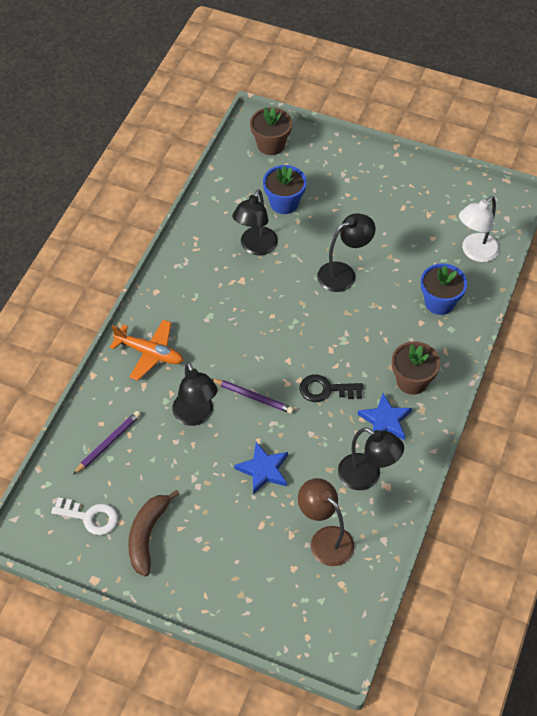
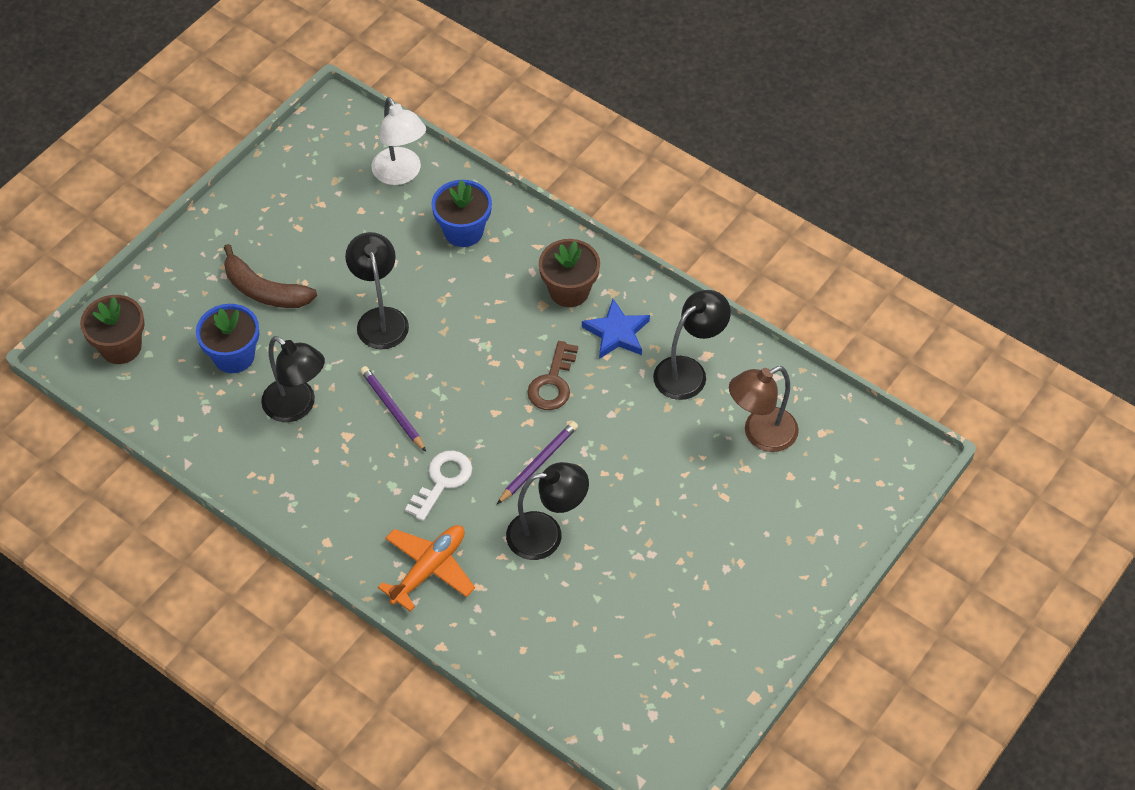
camera: 75 degrees left, 0 degrees up
(90, 517) = (663, 686): white key -> white key (442, 481)
(108, 443) = (557, 646): purple pencil -> purple pencil (392, 410)
(147, 535) = (706, 624): brown banana -> brown banana (264, 290)
(263, 470) = (648, 477): blue star -> none
(325, 390) = (553, 382): black key -> brown key

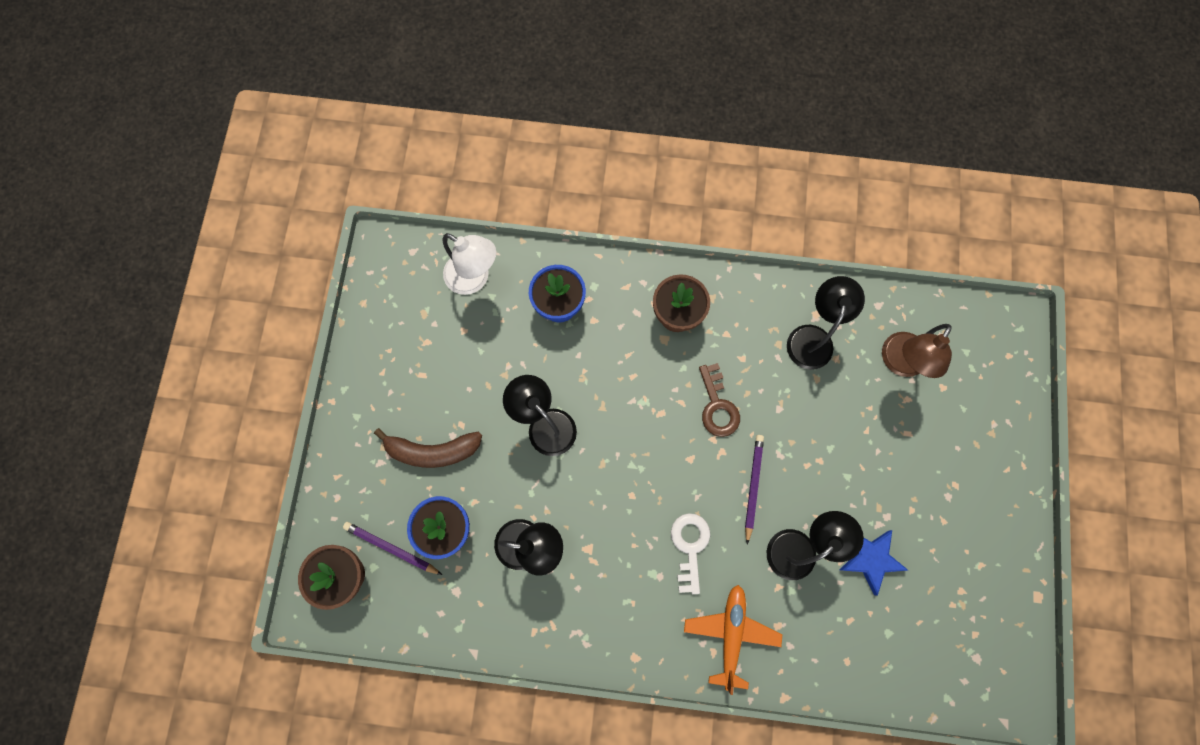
camera: 30 degrees left, 20 degrees up
(392, 410) = (608, 503): purple pencil -> purple pencil (391, 548)
(617, 333) = (737, 333): blue star -> blue star (870, 558)

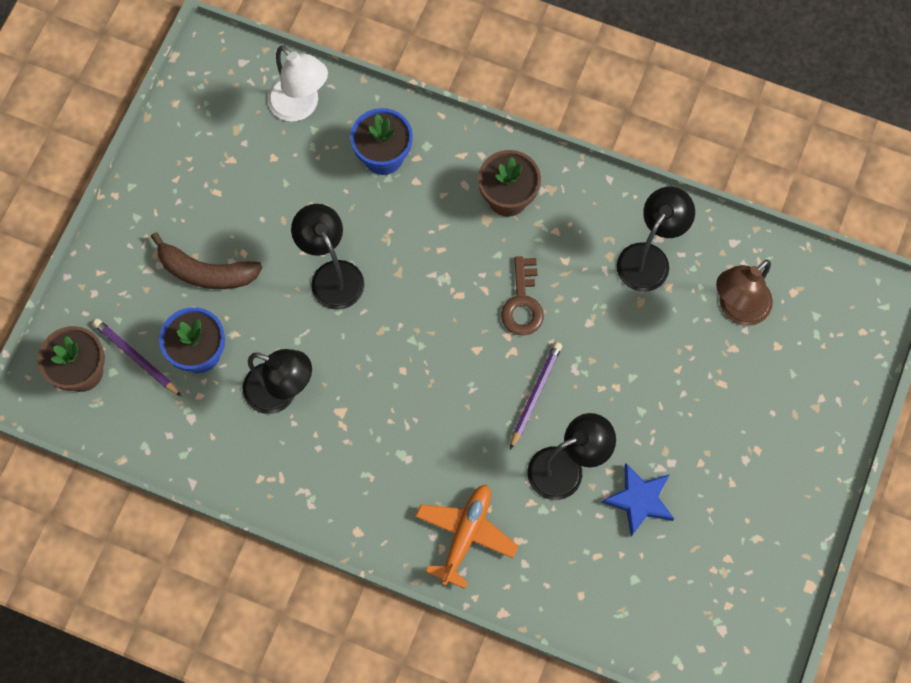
camera: 15 degrees right, 5 degrees down
(690, 546) = (449, 437): white key -> none

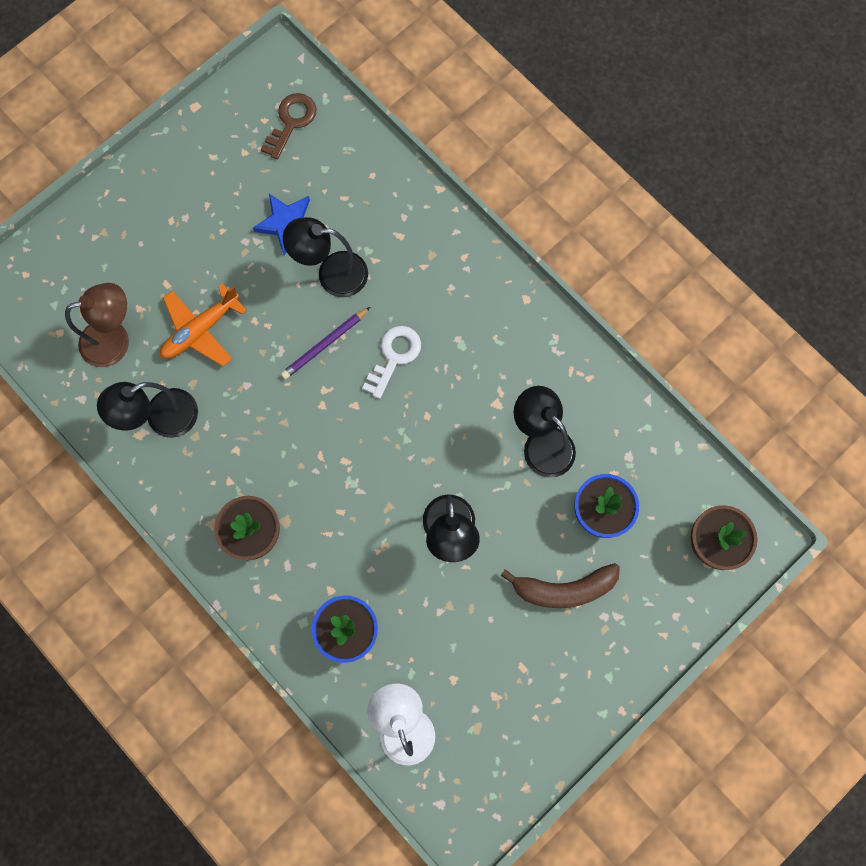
camera: 155 degrees left, 5 degrees up
(136, 358) = (658, 534): purple pencil -> none
(206, 272) = (563, 589): brown banana -> brown banana turned 135 degrees clockwise
(462, 413) = (394, 356): none -> white key
(465, 535) = (439, 258): orange plane -> orange plane (200, 330)
(522, 303) = (294, 428): brown key -> brown key (291, 122)

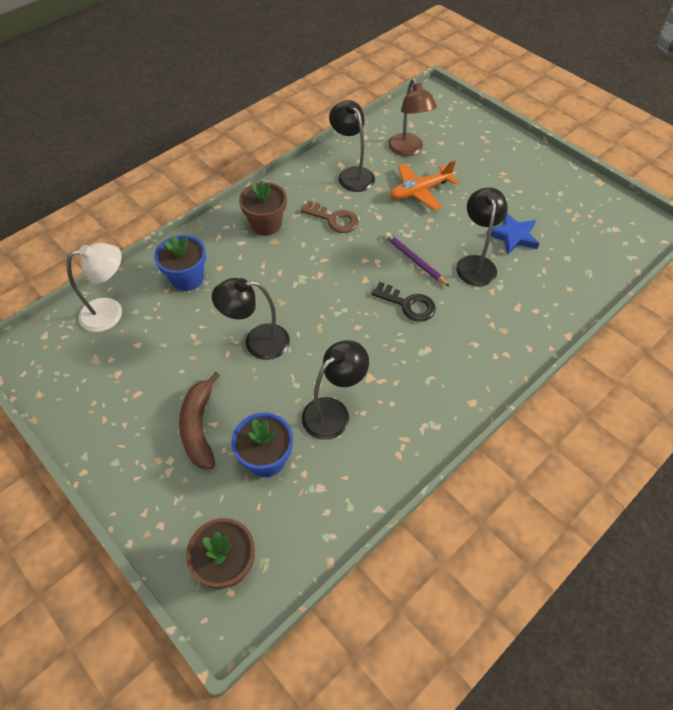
camera: 90 degrees right, 20 degrees down
(200, 330) = (419, 191): orange plane -> orange plane turned 75 degrees counterclockwise
(291, 122) = (603, 236): brown key -> brown key (334, 219)
(394, 356) = (408, 304): white key -> black key

